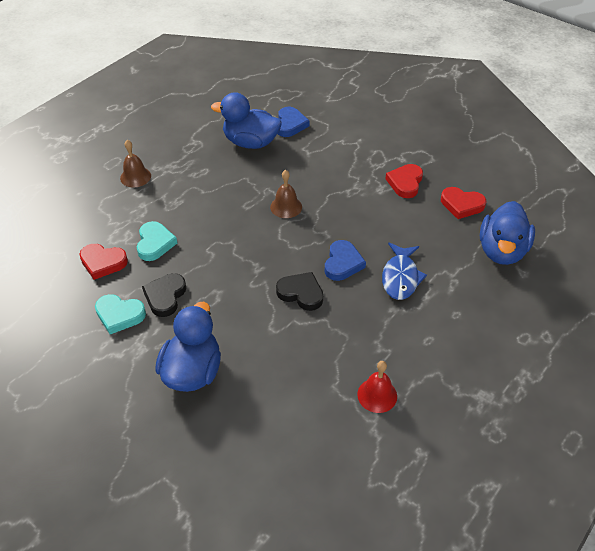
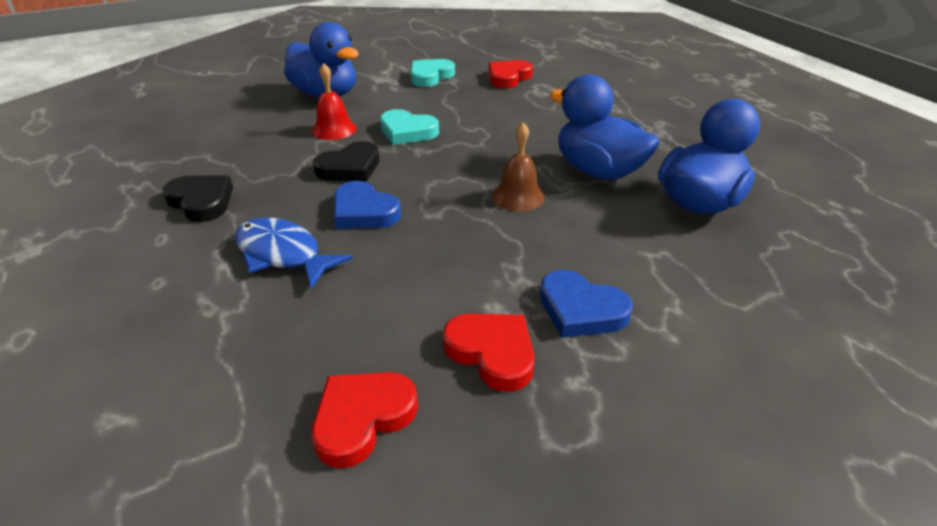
camera: 115 degrees right, 10 degrees down
(135, 177) = (646, 109): brown bell -> none
(155, 243) = (516, 103): turquoise heart -> turquoise heart (407, 132)
(165, 296) = (431, 97): black heart -> black heart (201, 201)
(290, 124) = (749, 257): blue heart -> blue heart (581, 310)
(377, 395) = (157, 176): red bell -> red bell (334, 129)
(501, 251) = (188, 417): blue duck -> blue duck (598, 171)

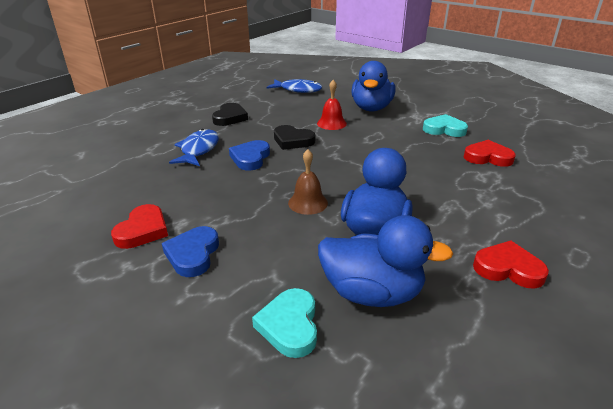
camera: 65 degrees right, 5 degrees down
(189, 124) = (298, 90): none -> blue fish
(362, 418) = (88, 206): red heart -> red heart (508, 268)
(407, 132) = (353, 144): turquoise heart -> turquoise heart (290, 325)

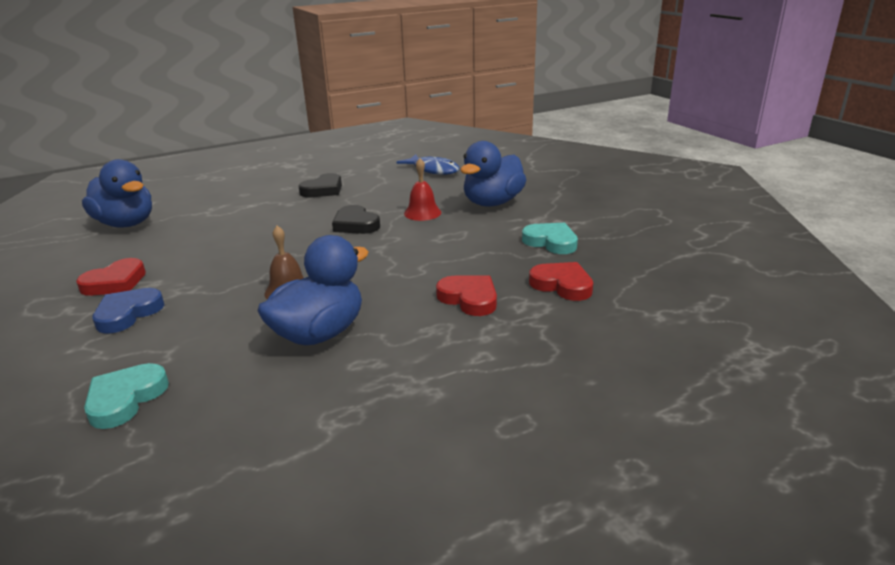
camera: 25 degrees right, 5 degrees down
(198, 150) = (252, 217): blue fish -> none
(250, 158) = (290, 235): blue heart -> none
(372, 293) = (234, 393): blue duck -> blue duck (126, 224)
(508, 268) = (408, 412): red heart -> red heart (469, 298)

